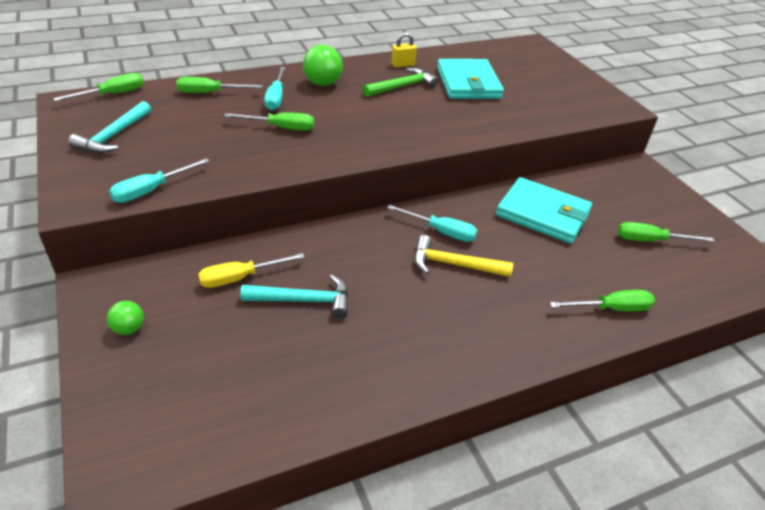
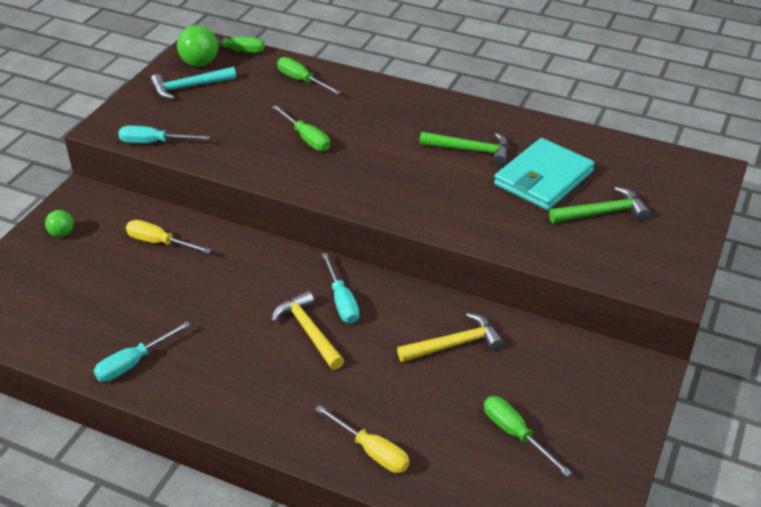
camera: 50 degrees right, 0 degrees up
(276, 98) = (343, 109): turquoise screwdriver -> turquoise screwdriver (133, 363)
(303, 300) = (173, 284): turquoise hammer -> none
(323, 84) = (403, 113): green ball -> green ball (200, 63)
(403, 65) = (510, 128): yellow padlock -> none
(527, 86) = (602, 213): none -> green hammer
(543, 214) = (454, 344): turquoise wallet -> yellow hammer
(611, 309) = (371, 451): green screwdriver -> yellow screwdriver

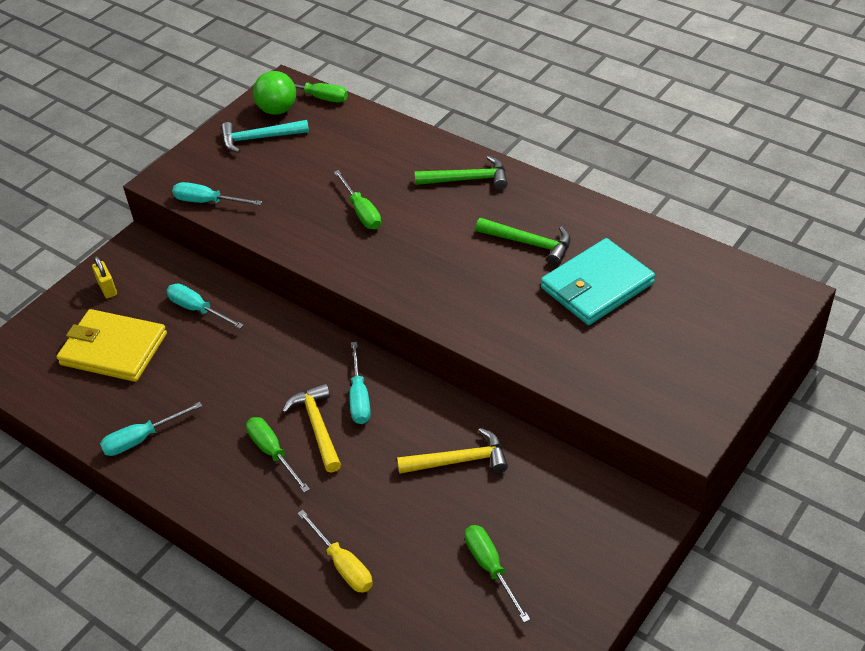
camera: 15 degrees right, 5 degrees up
(62, 233) = (107, 289): green ball -> yellow padlock
(82, 286) = (113, 349): none -> yellow wallet
(159, 242) = (198, 309): yellow screwdriver -> turquoise screwdriver
(302, 80) = (376, 140): green screwdriver -> green screwdriver (273, 453)
(602, 213) = (647, 335): green hammer -> green hammer (467, 179)

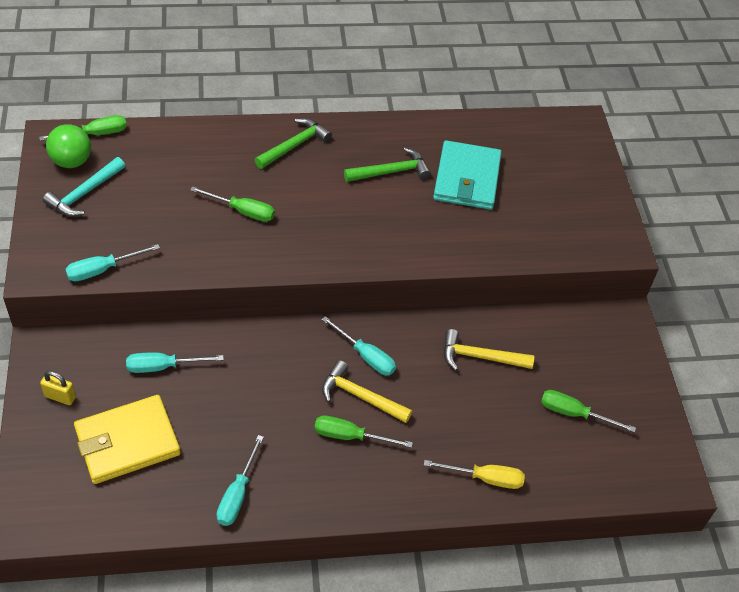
camera: 50 degrees left, 5 degrees up
(459, 461) = (480, 357): yellow hammer -> yellow hammer turned 120 degrees counterclockwise

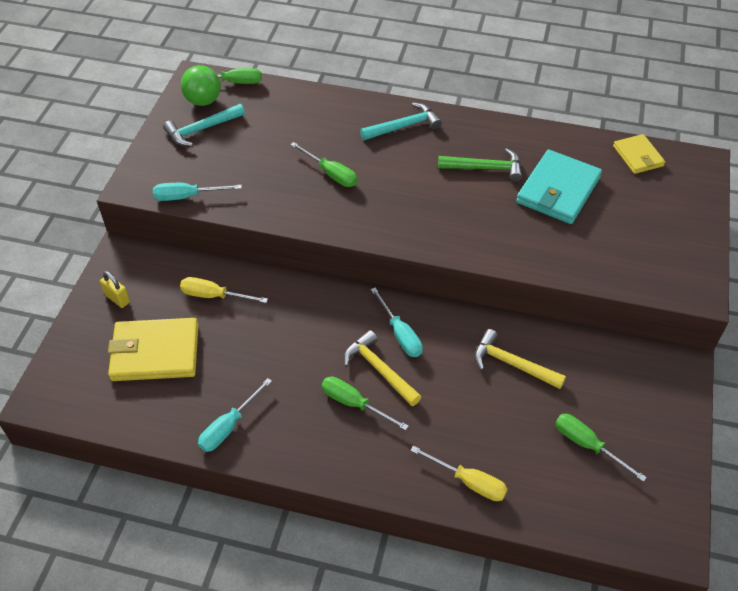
camera: 25 degrees right, 0 degrees up
(163, 367) = (214, 296): turquoise screwdriver -> yellow screwdriver
(294, 145) = (404, 126): green hammer -> turquoise hammer
(525, 129) = (638, 156): none -> yellow wallet

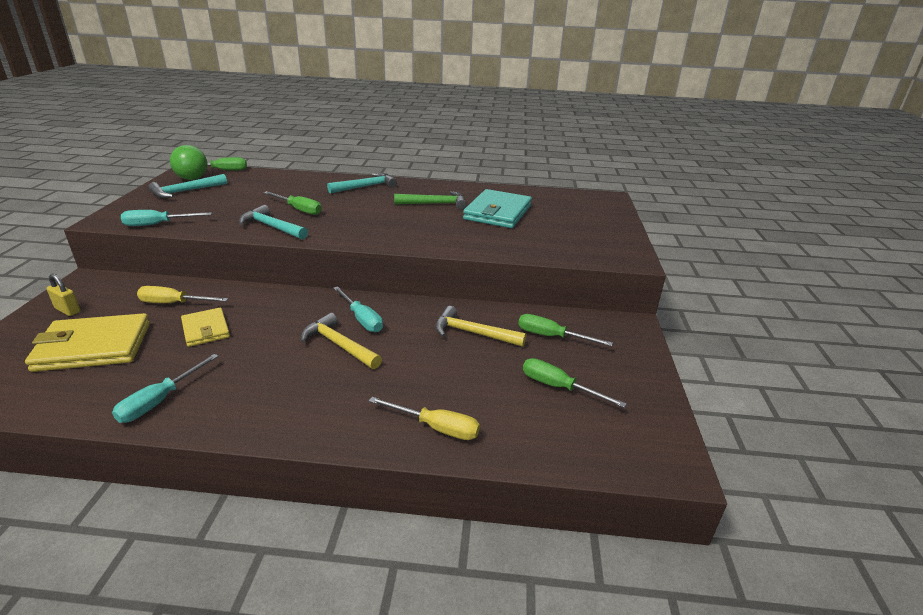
camera: 10 degrees left, 20 degrees down
(305, 207) = (272, 227): none -> turquoise hammer
(354, 403) = (309, 372): green screwdriver -> green screwdriver (551, 336)
(638, 156) = (558, 196): yellow wallet -> yellow wallet (206, 329)

